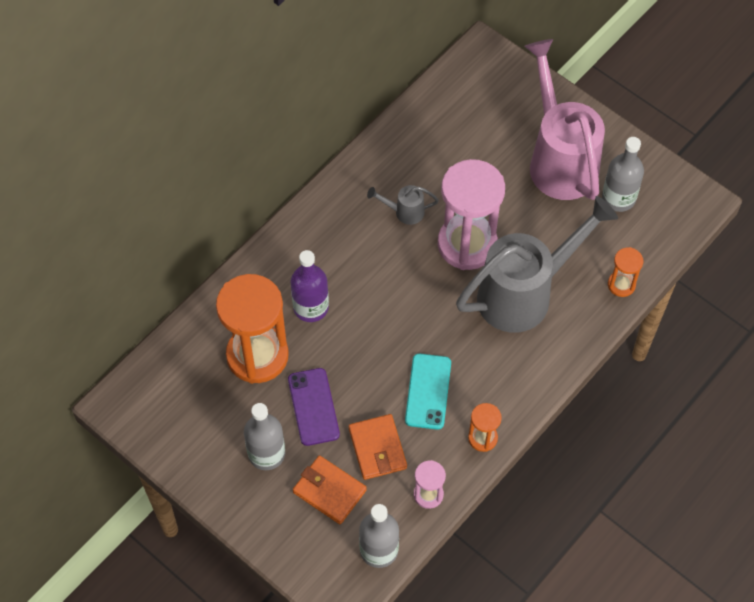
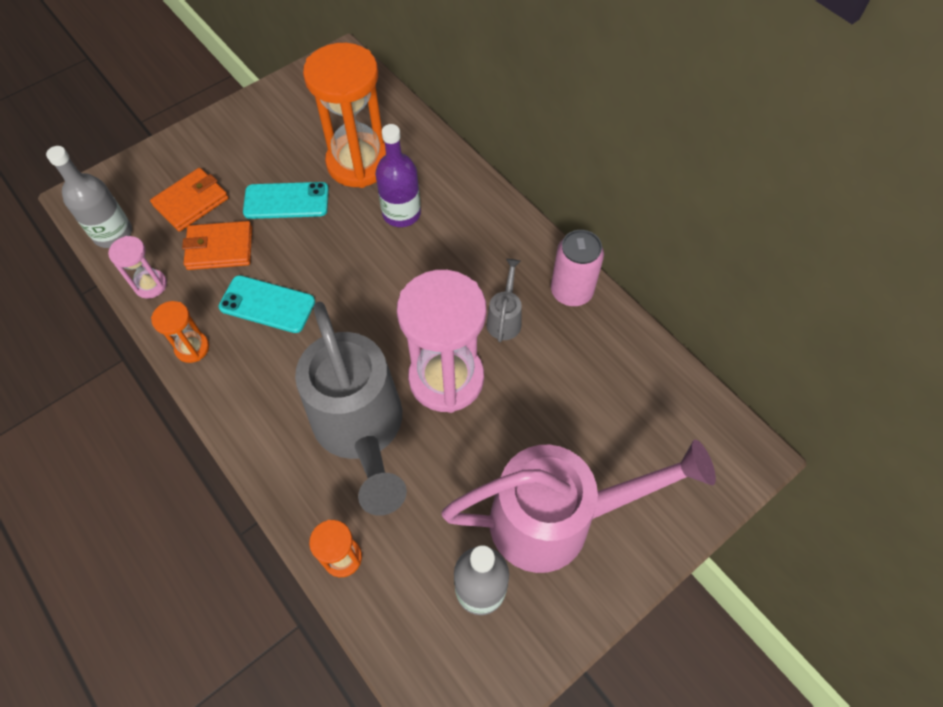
camera: 100 degrees right, 0 degrees up
(266, 453) = (251, 158): grey bottle -> none
(313, 407) = (286, 201): purple phone -> turquoise phone
(368, 169) = (571, 291): none -> pink can

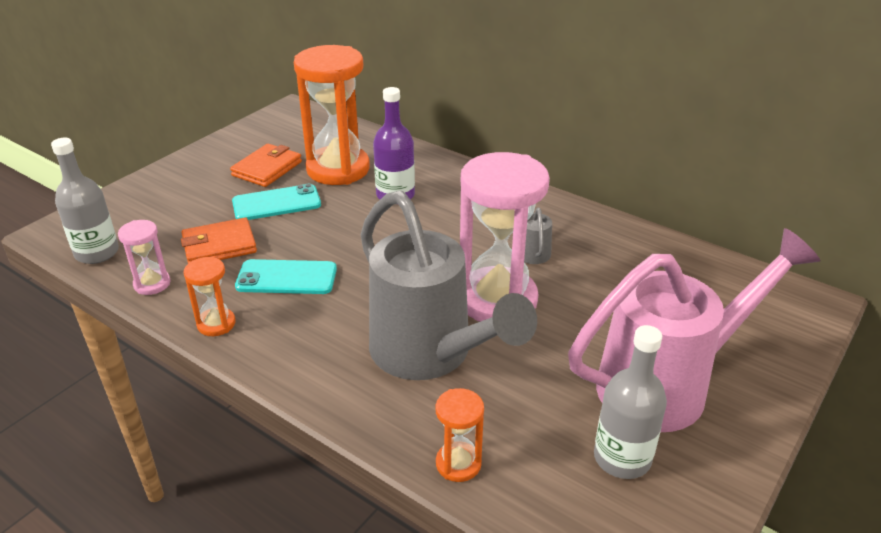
camera: 15 degrees left, 25 degrees down
(191, 202) = (177, 218): orange wallet -> orange wallet (267, 169)
(571, 291) = (583, 221): pink can -> none

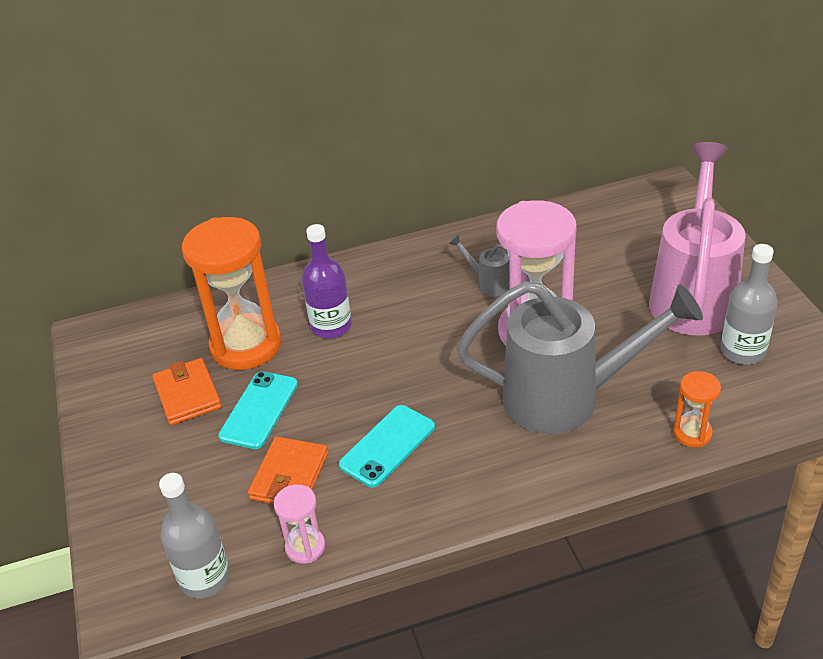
camera: 50 degrees left, 5 degrees up
(216, 324) = (412, 518): orange hourglass -> none

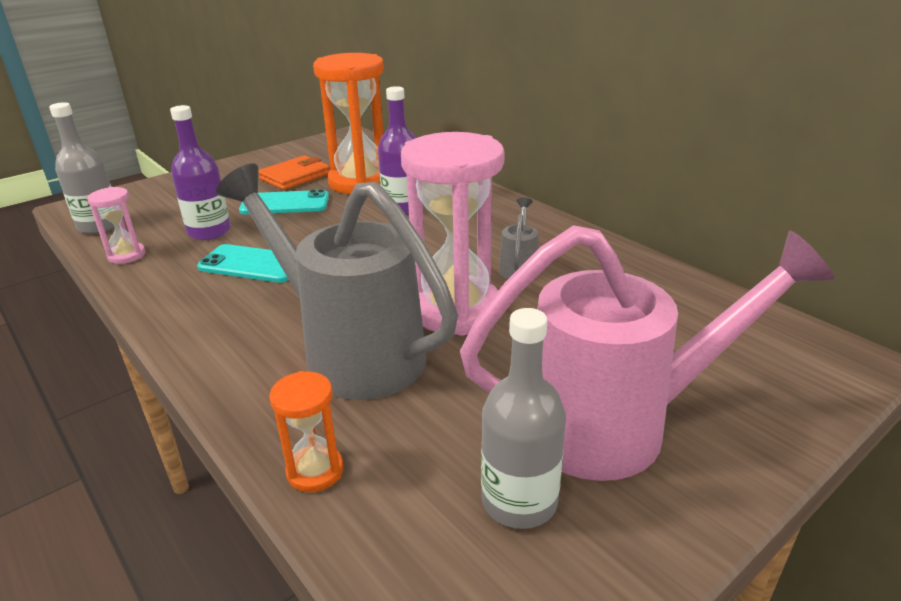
camera: 65 degrees right, 10 degrees down
(289, 476) = (209, 231): orange wallet -> purple bottle
(566, 398) = (351, 352): grey watering can -> grey watering can turned 150 degrees clockwise

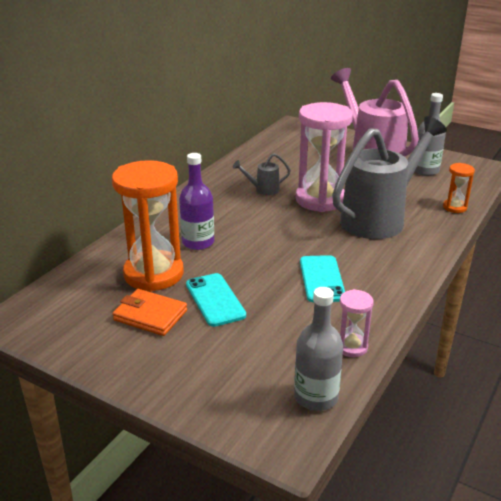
camera: 110 degrees left, 0 degrees up
(209, 231) = (287, 320): purple bottle -> none
(351, 352) = (379, 218): grey watering can -> grey watering can turned 150 degrees counterclockwise

